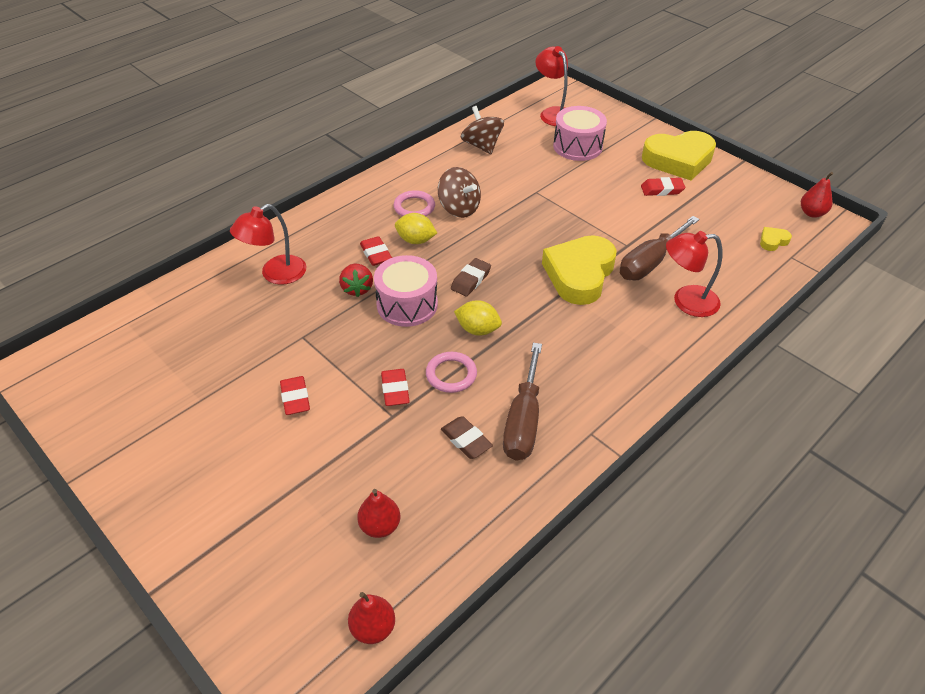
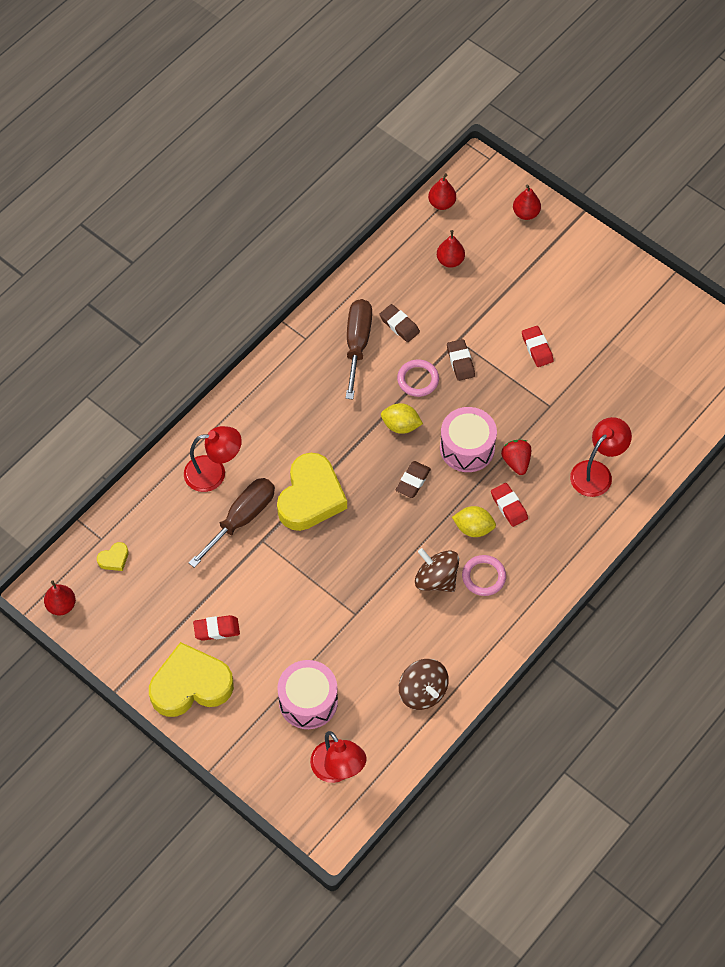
camera: 175 degrees right, 15 degrees up
(243, 596) = (526, 213): none -> red pear
(395, 390) = (460, 362): red eraser -> brown eraser

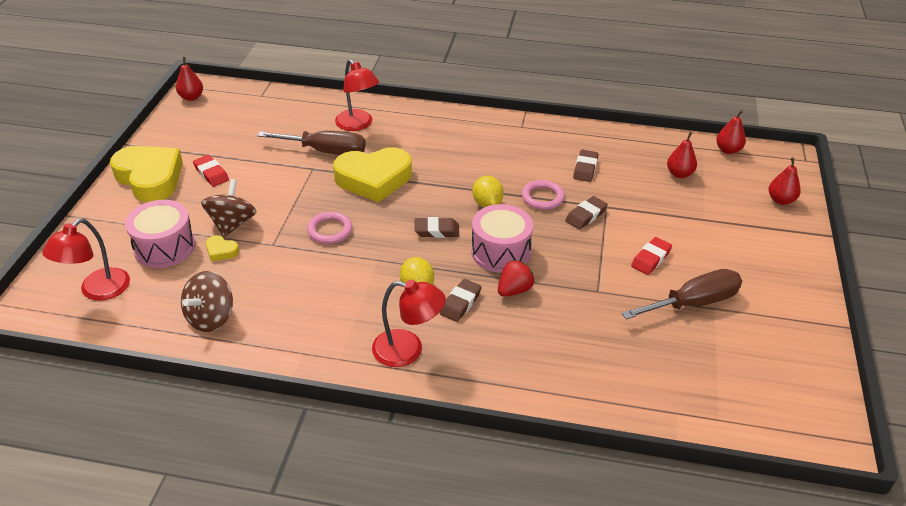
camera: 60 degrees right, 20 degrees down
(114, 559) = (247, 106): yellow heart -> yellow heart (221, 251)
(357, 344) = (543, 153): brown screwdriver -> brown screwdriver (693, 303)
(436, 579) = (343, 282): brown spinning top -> brown spinning top (232, 224)
(483, 577) = (368, 314): pink ring -> pink ring (330, 230)
(509, 506) = (460, 303): red eraser -> brown eraser
(597, 472) = (554, 355): red lamp -> red lamp (408, 350)

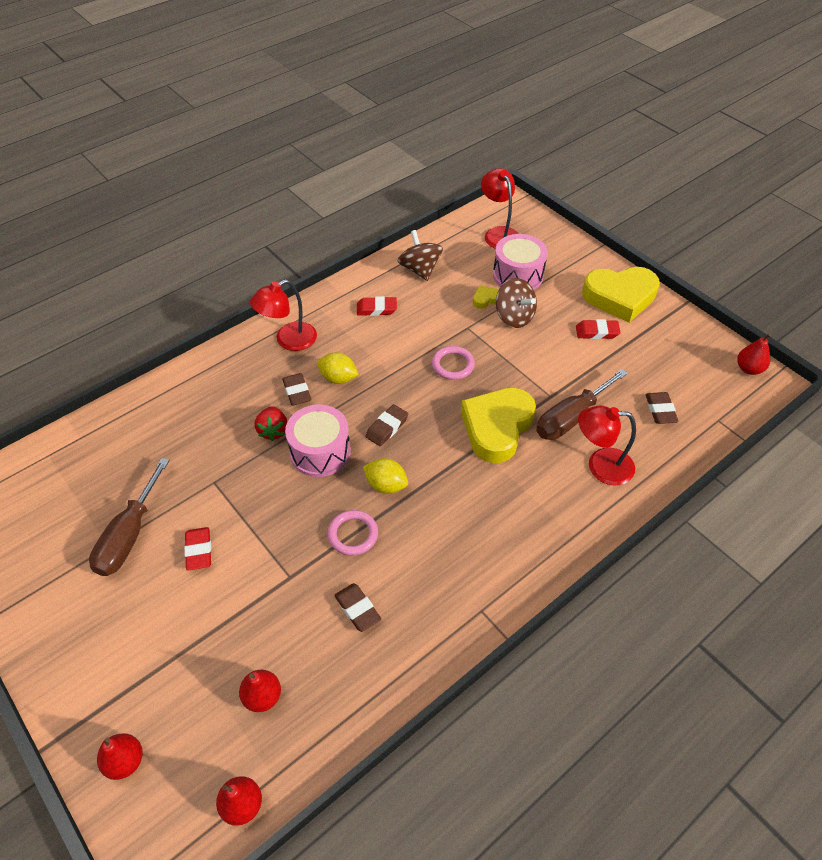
camera: 130 degrees right, 10 degrees up
(302, 315) = (376, 309): none -> red eraser
(586, 216) = (296, 548): brown eraser -> brown eraser (660, 410)

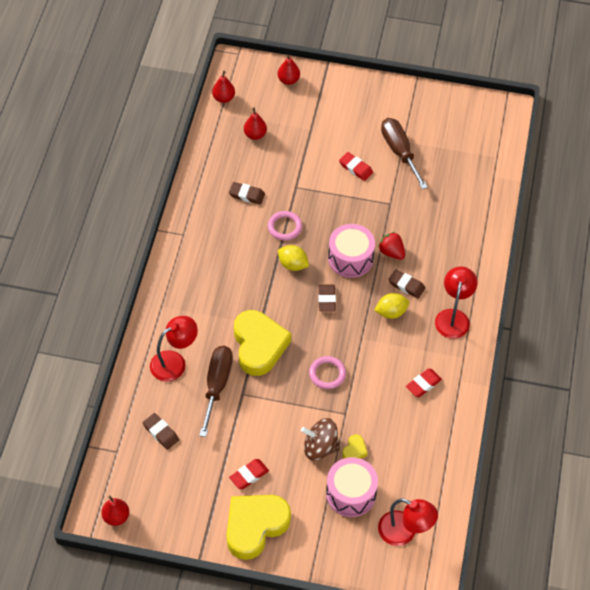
camera: 140 degrees right, 5 degrees up
(386, 485) = (293, 265): yellow lemon -> yellow lemon turned 45 degrees clockwise
(420, 269) = (429, 445): brown spinning top -> none

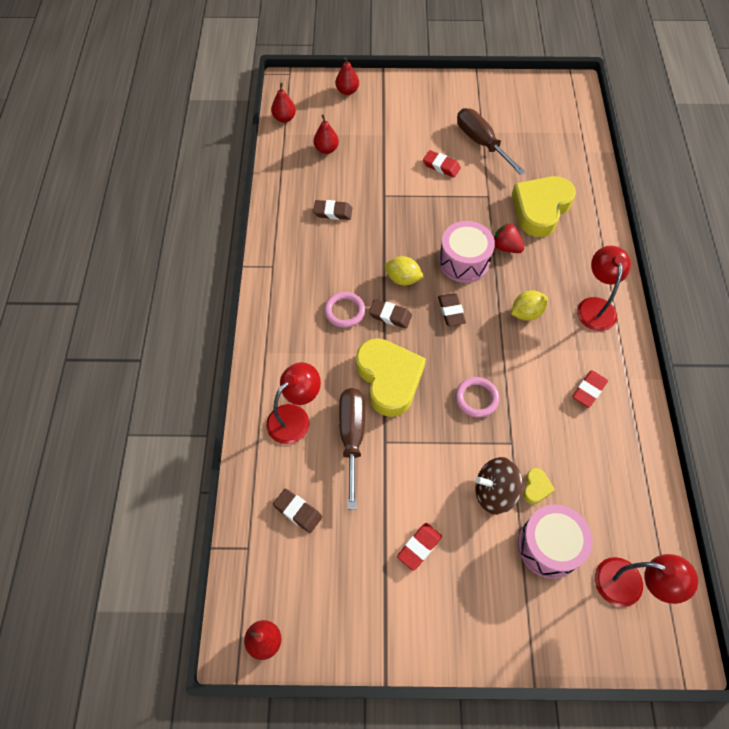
camera: 10 degrees left, 5 degrees up
(255, 526) = (444, 617): yellow heart -> yellow heart (540, 209)
(284, 227) = (383, 239): pink ring -> pink ring (344, 311)
(406, 285) = (533, 280): brown eraser -> brown eraser (390, 315)

